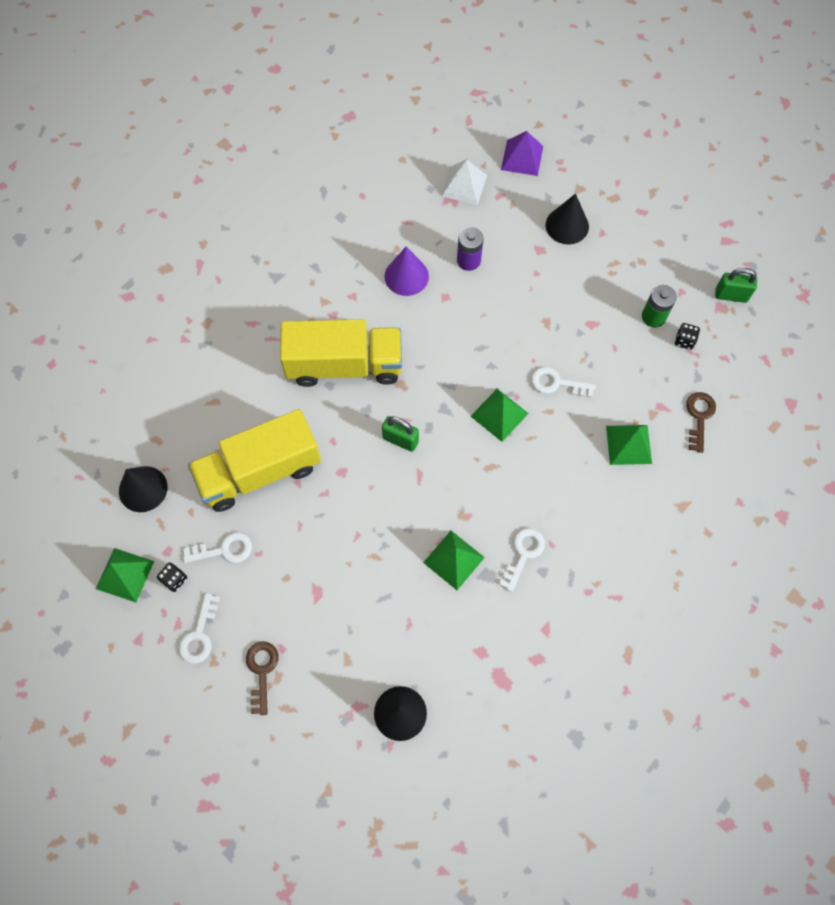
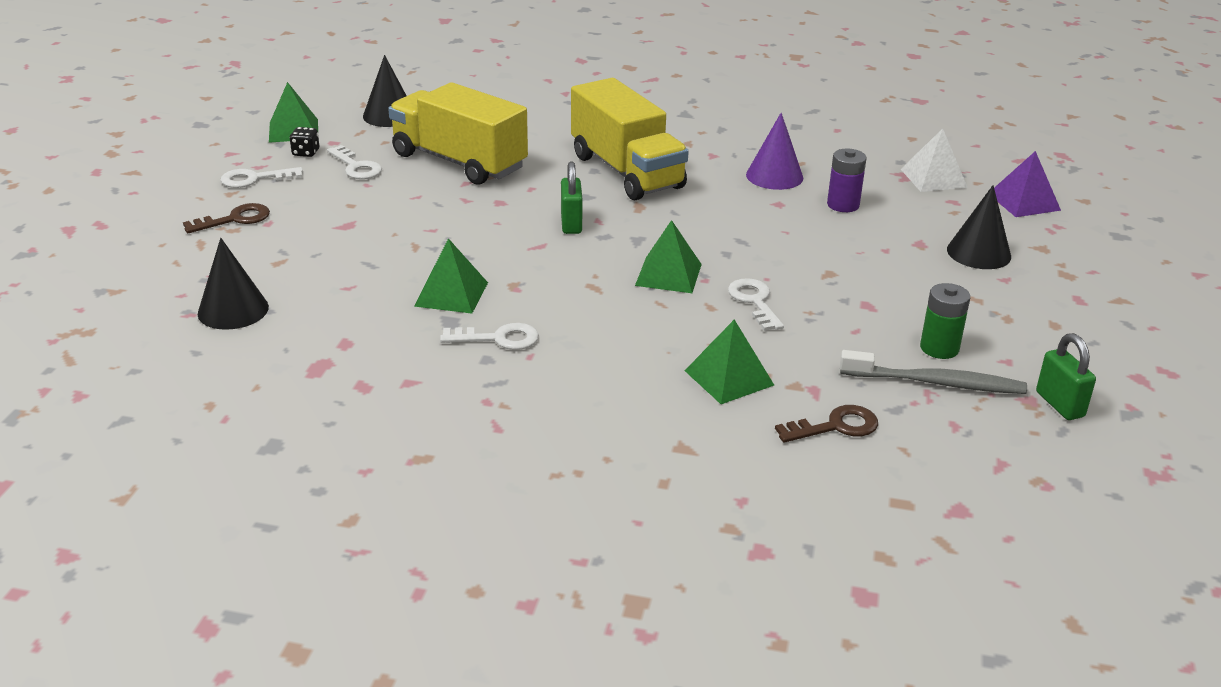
camera: 60 degrees right, 35 degrees down
(684, 341) = (936, 383): black dice -> grey toothbrush

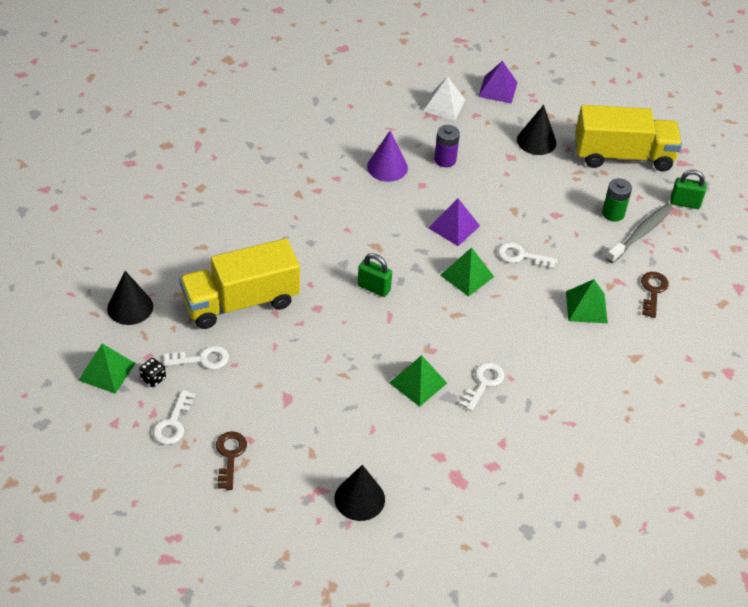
camera: 60 degrees left, 15 degrees up
(626, 171) = (325, 228): yellow truck -> yellow truck (623, 156)
(739, 242) = (454, 226): none -> purple pyramid

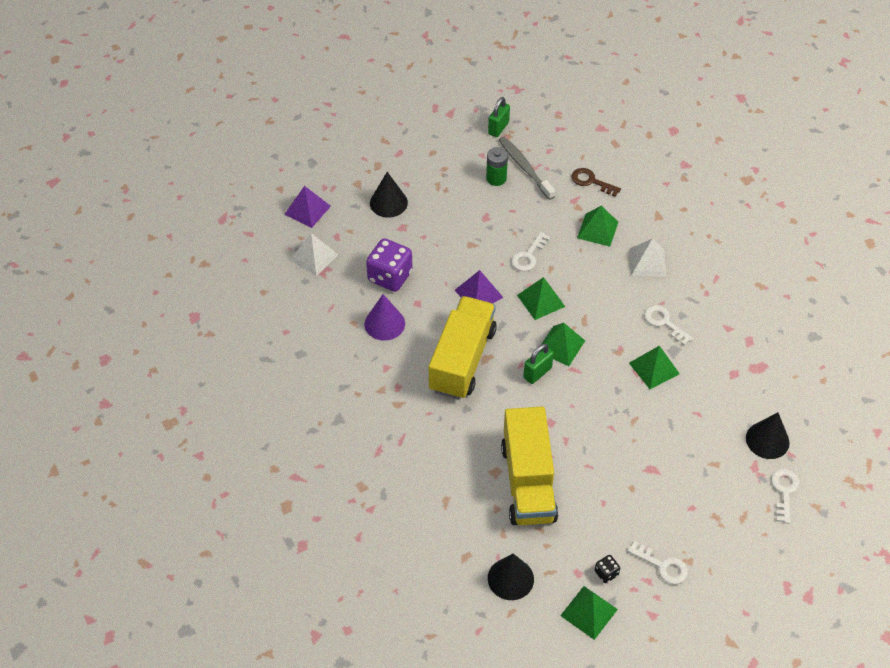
camera: 70 degrees left, 5 degrees up
(202, 359) = (591, 528): white key -> white key (784, 491)
(230, 456) = (707, 527): brown key -> none
(415, 301) = (561, 346): none -> green pyramid
(445, 160) = (390, 276): purple battery -> purple dice
(562, 357) = (647, 262): none -> white pyramid
(623, 156) = (428, 149): yellow truck -> yellow truck (462, 360)

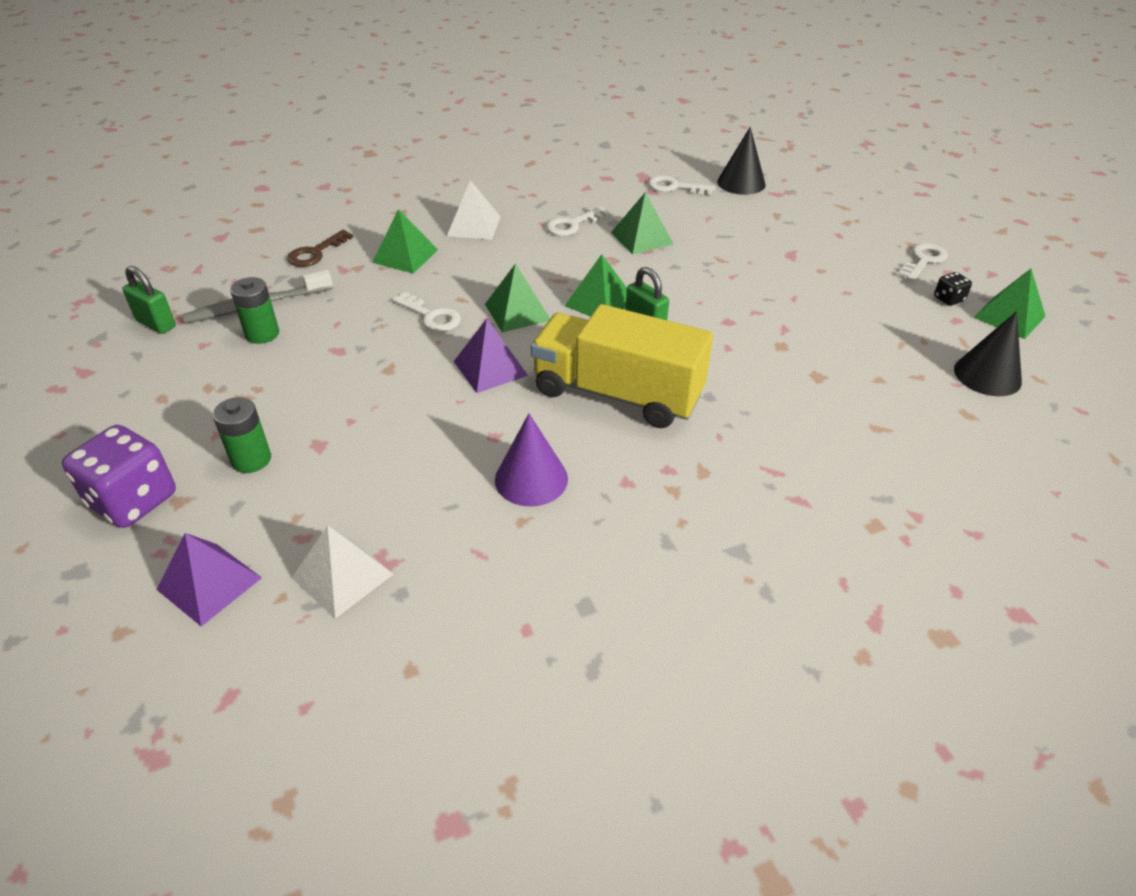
camera: 85 degrees left, 10 degrees down
(388, 203) = (251, 459): black cone -> green battery
(390, 276) = (427, 466): purple dice -> purple dice (133, 500)
(528, 482) = (829, 348): yellow truck -> none
(784, 491) = (805, 181): white key -> white key (675, 187)

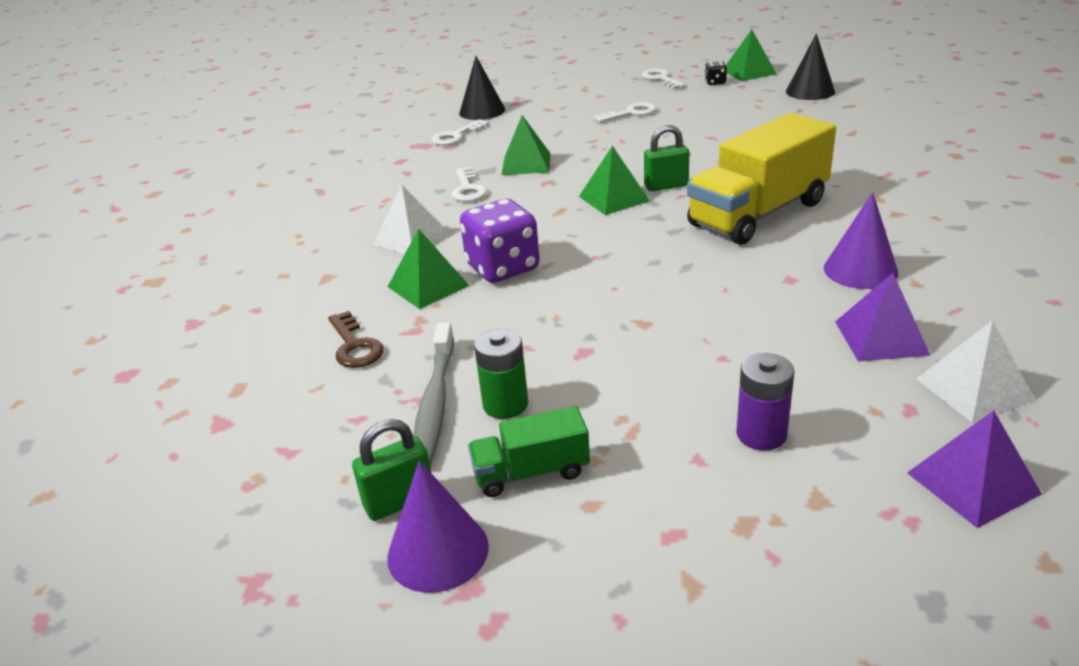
camera: 60 degrees left, 10 degrees down
(113, 351) = (438, 551): none -> purple cone
(133, 500) = (804, 542): purple dice -> purple dice (503, 268)
(191, 365) = (531, 472): none -> green truck
(251, 459) = (761, 434): green battery -> purple battery
(431, 316) = (564, 285): white key -> white key (630, 113)
(490, 368) = (681, 266): purple pyramid -> purple pyramid (881, 338)
(517, 312) = (596, 238): green pyramid -> none

